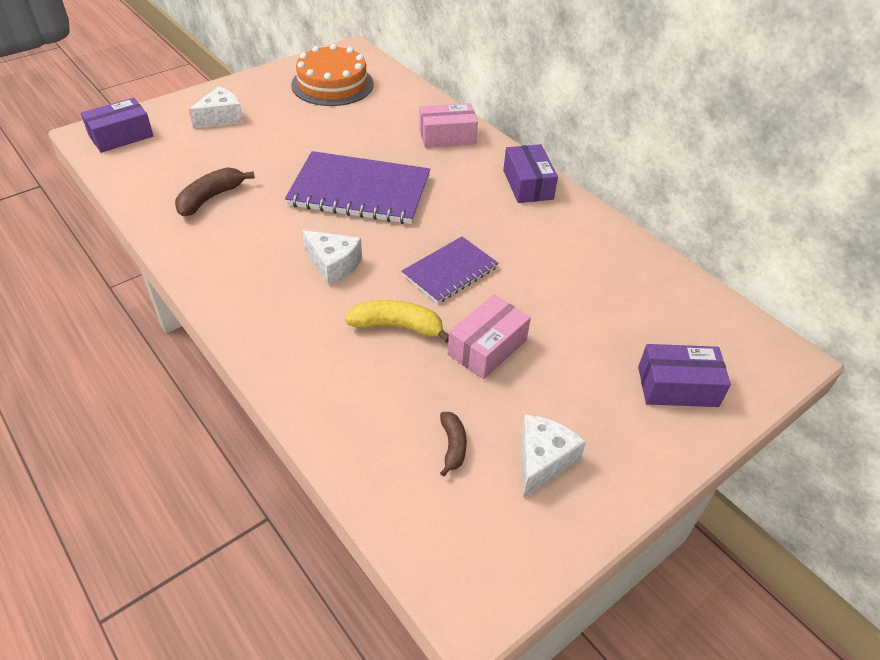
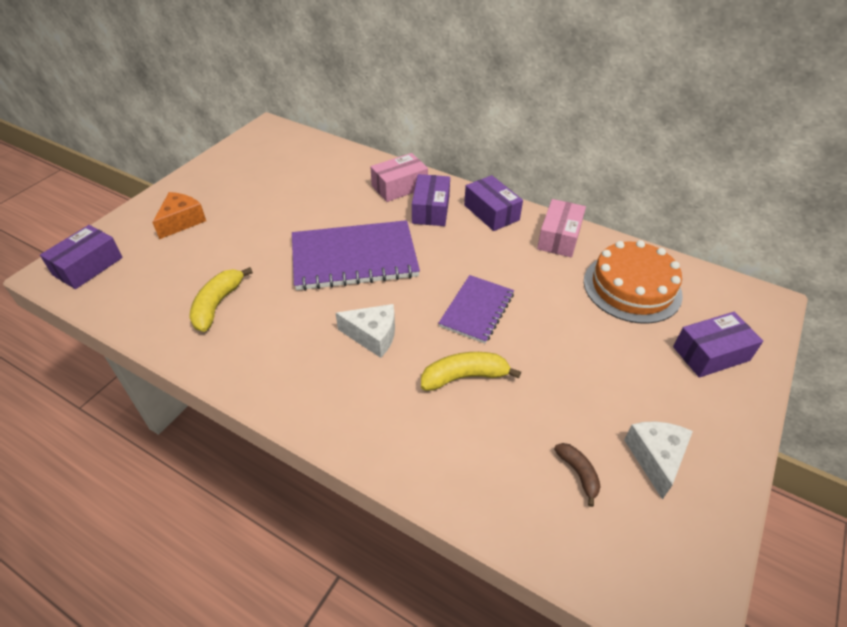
camera: 20 degrees left, 0 degrees up
(210, 198) = (217, 304): brown banana -> yellow banana
(221, 118) = (181, 221): white cheese -> orange cheese
(332, 84) = (269, 163): orange cake -> orange cake (632, 287)
(465, 166) = (431, 209): none -> purple box
(487, 347) = (549, 370): pink box -> pink box (559, 237)

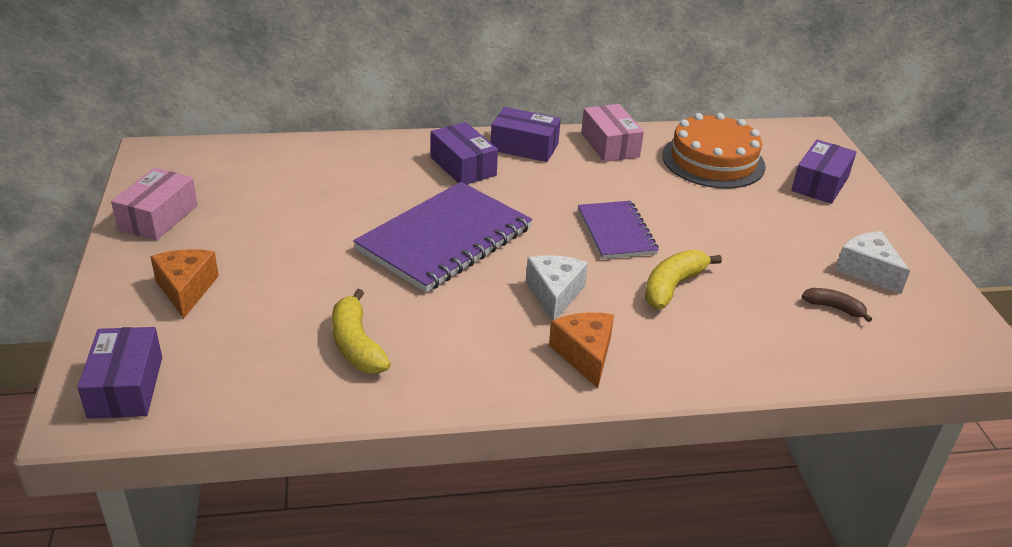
camera: 40 degrees left, 10 degrees down
(336, 393) = (584, 355): none -> orange cheese
(373, 336) = (554, 295): white cheese -> white cheese turned 60 degrees counterclockwise
(399, 187) = (402, 157): pink box -> pink box (158, 217)

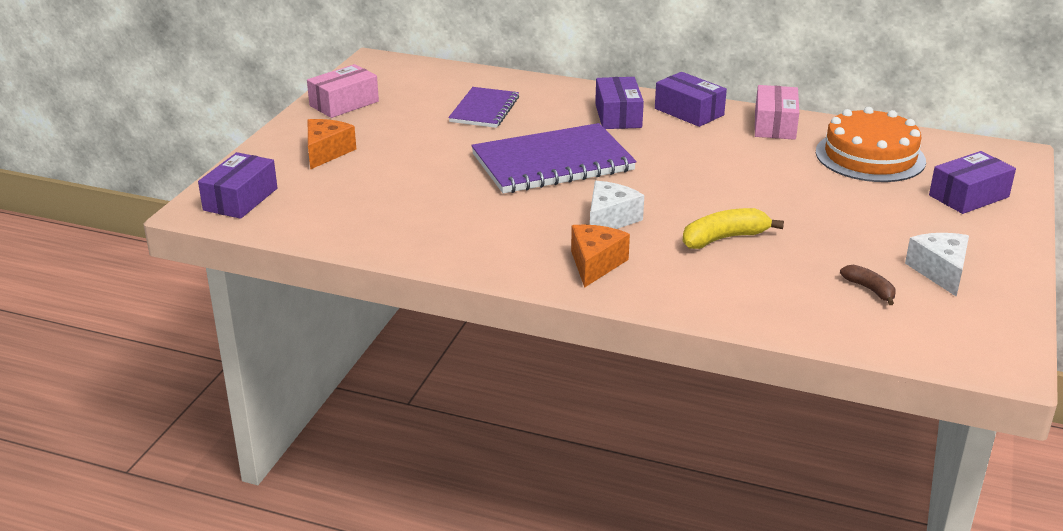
camera: 30 degrees right, 5 degrees down
(356, 345) = (419, 214): yellow banana -> none
(616, 232) = (712, 189): purple notebook -> purple notebook (484, 110)

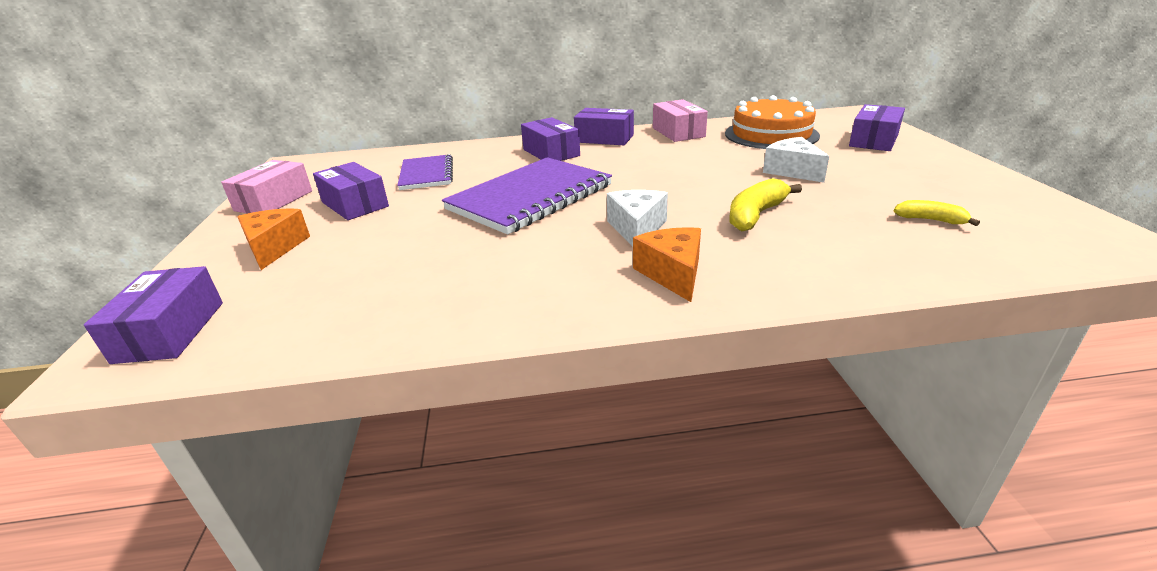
camera: 25 degrees left, 0 degrees up
(405, 127) = (355, 204): none -> purple box
(870, 289) = (930, 220): brown banana -> yellow banana
(940, 272) = (950, 191): white cheese -> white cheese (792, 171)

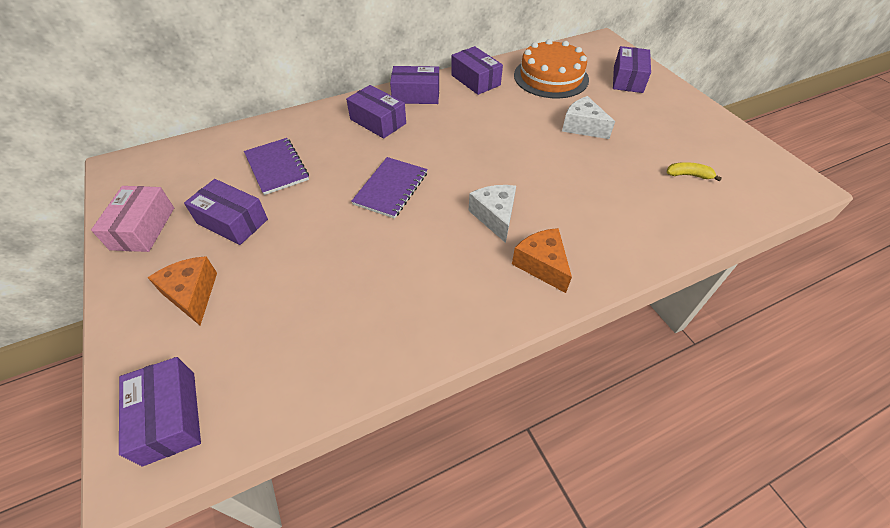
camera: 20 degrees left, 20 degrees up
(530, 197) = (391, 188): purple notebook -> purple notebook, size x0.59
(678, 132) = (475, 80): pink box -> purple box
(755, 215) = (574, 186): yellow banana -> none

